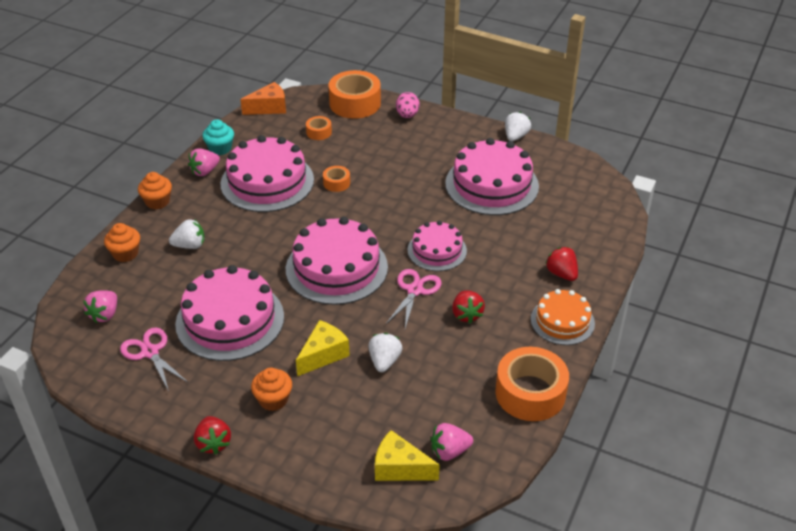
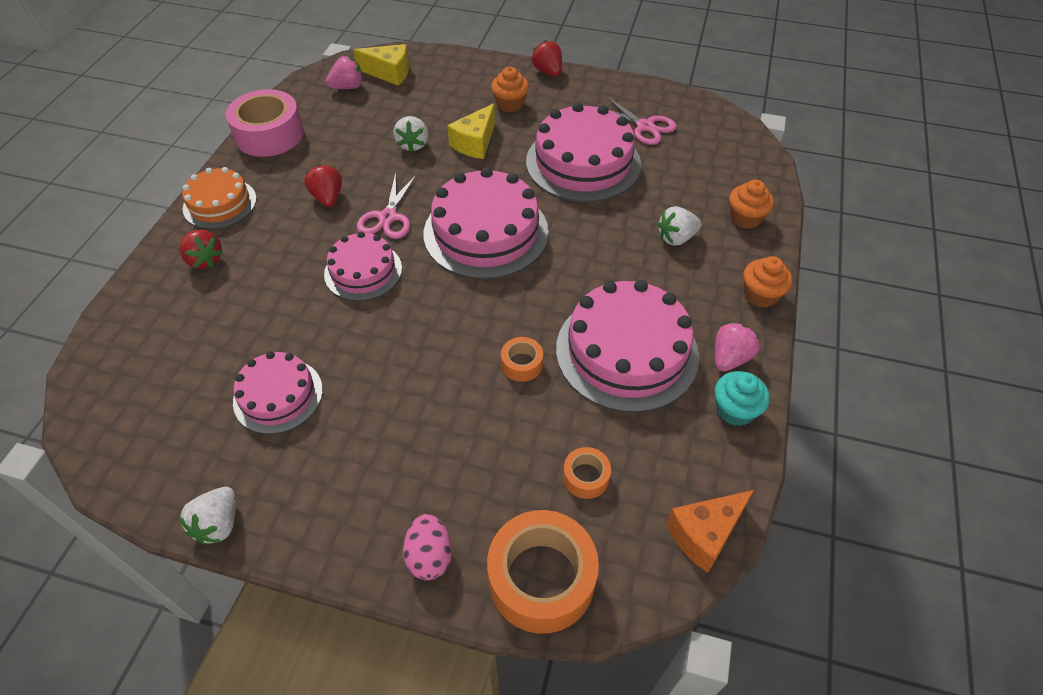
camera: 170 degrees right, 10 degrees up
(105, 314) = (715, 152): pink strawberry -> none
(491, 185) = (278, 395): pink cake -> pink cake, size x0.59
(530, 393) = (269, 135): orange tape -> pink tape

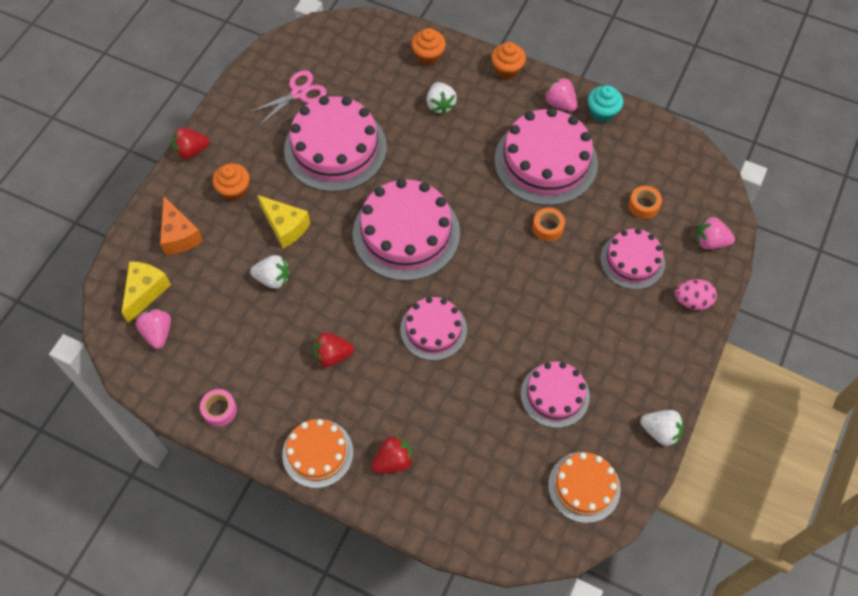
camera: 80 degrees left, 10 degrees up
(150, 438) = (584, 487): none -> orange cake
(269, 135) = (220, 410): pink tape -> pink tape, size x0.48
(388, 217) = (370, 306): pink scissors -> none
(488, 469) = (632, 260): none -> pink cake
(541, 578) = (710, 242): orange tape -> pink strawberry
(705, 534) = (687, 152): orange cheese -> orange cheese (179, 235)

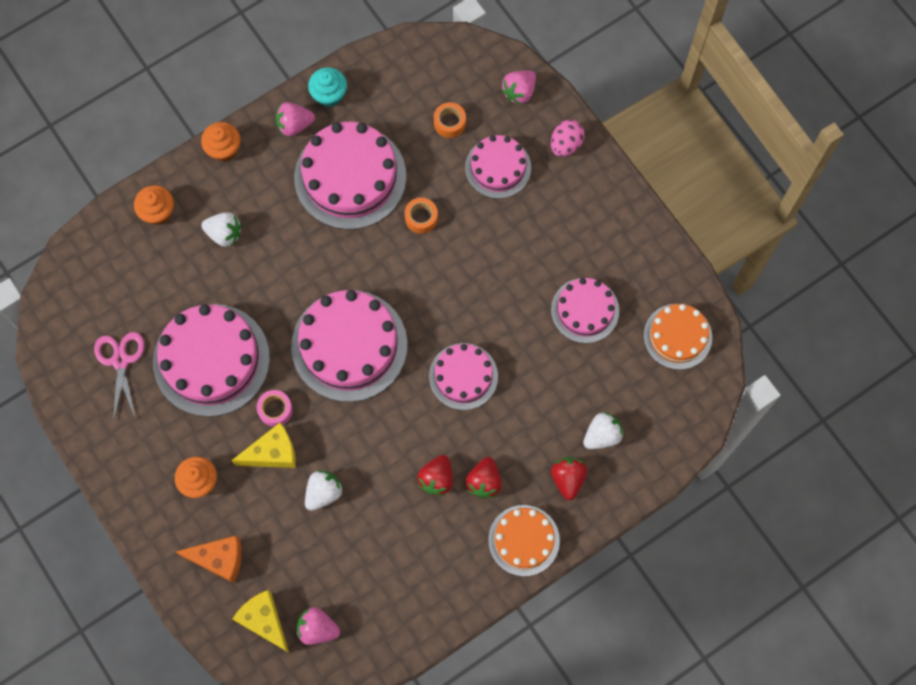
camera: 60 degrees left, 10 degrees up
(191, 151) = (124, 501): red strawberry -> red strawberry (484, 482)
(220, 410) = (432, 607): pink tape -> pink tape (275, 410)
(660, 431) = (665, 246): white strawberry -> white strawberry (602, 435)

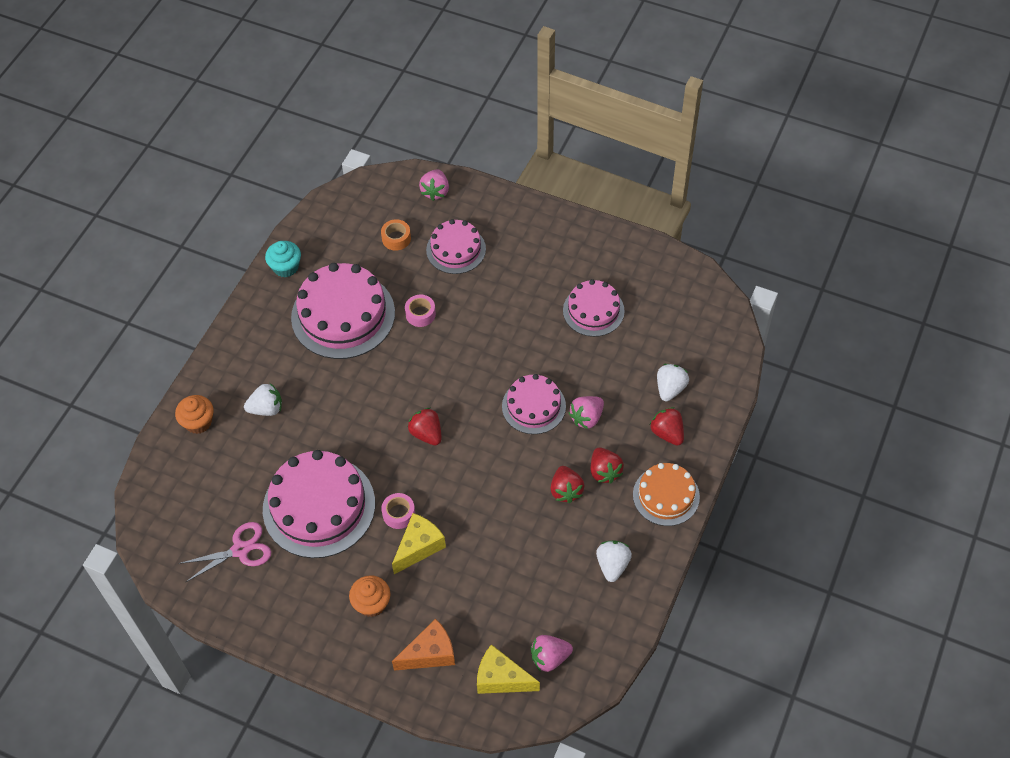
camera: 30 degrees left, 15 degrees down
(120, 361) = (240, 550): pink scissors -> pink scissors turned 105 degrees clockwise
(224, 149) = (224, 348): orange cupcake -> none
(294, 125) = (272, 302): pink strawberry -> pink strawberry (586, 418)
(323, 493) = (482, 553): white strawberry -> white strawberry (612, 565)
(349, 345) = (426, 434): pink cake -> red strawberry
(421, 218) = (420, 314): orange tape -> pink tape
(565, 145) = (496, 208): pink egg -> none
(677, 336) = (675, 291): orange cake -> none

